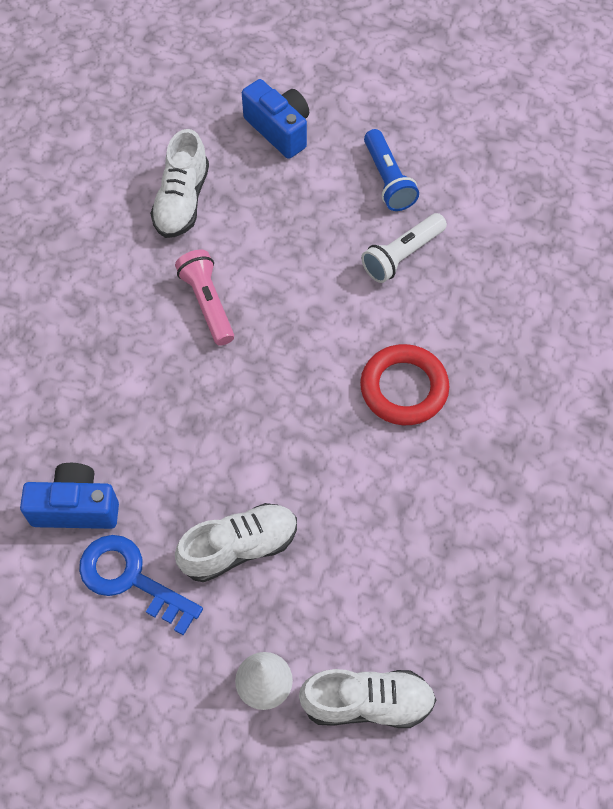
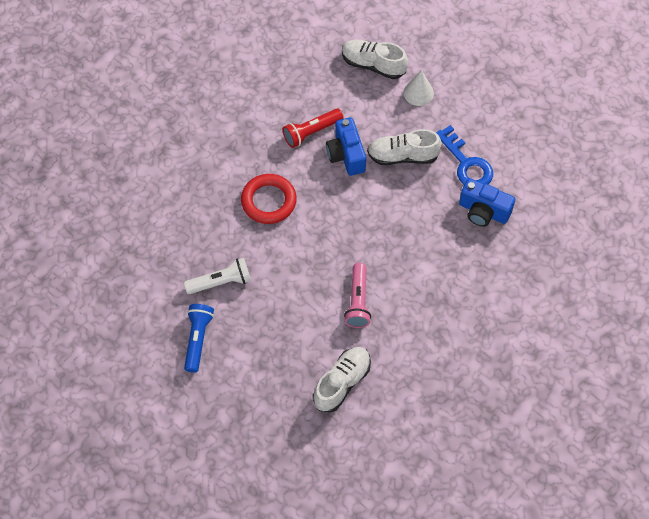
camera: 155 degrees left, 0 degrees up
(279, 130) = (249, 412): blue camera -> blue camera (346, 155)
(403, 525) = (311, 132): none -> red flashlight

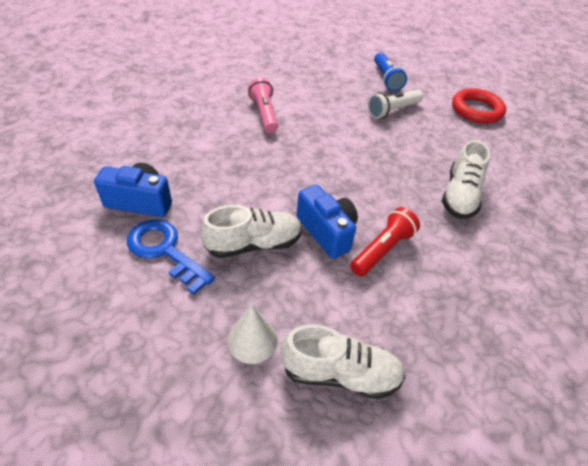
camera: 160 degrees right, 15 degrees down
(269, 201) = (389, 172): red ring -> red ring (476, 110)
(342, 383) = (260, 70): white shoe -> white shoe (459, 195)

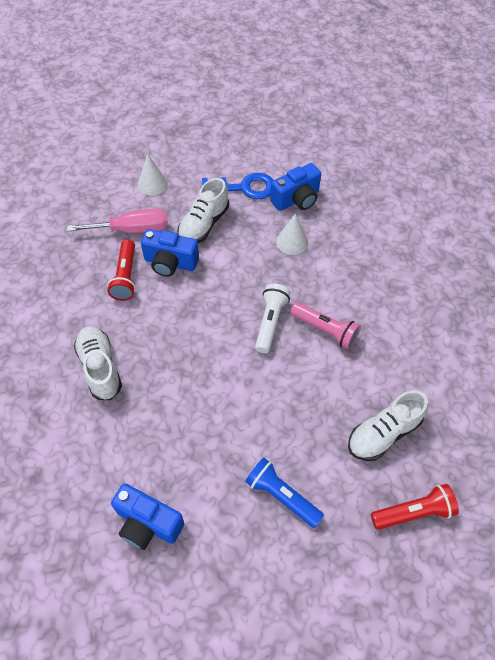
camera: 140 degrees right, 10 degrees up
(201, 173) = (292, 242): none -> white cone
(325, 43) = (413, 512): none -> red flashlight
(333, 295) = (132, 229): none -> pink screwdriver
(340, 373) = (98, 199): white shoe -> white shoe (383, 433)
(392, 110) = (229, 437): white flashlight -> white flashlight (270, 322)
(476, 110) = (147, 523): red ring -> blue camera

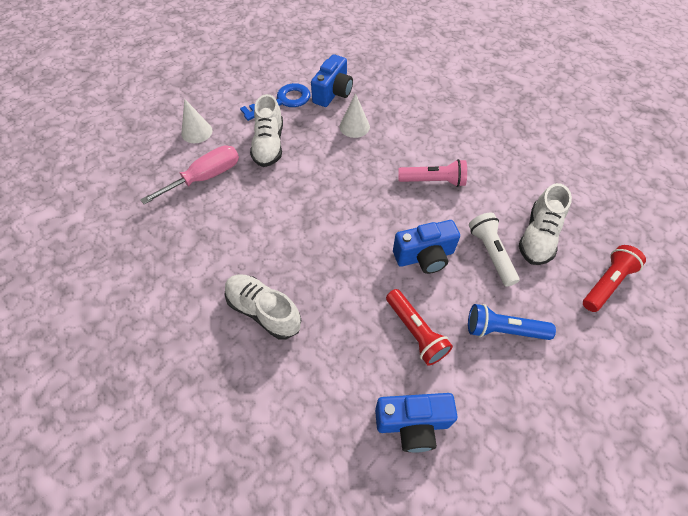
camera: 30 degrees left, 0 degrees up
(125, 277) = (229, 220): red flashlight -> red flashlight (415, 332)
(170, 263) = (262, 189): blue camera -> blue camera (424, 256)
(270, 322) = (385, 196): white flashlight -> white flashlight (491, 253)

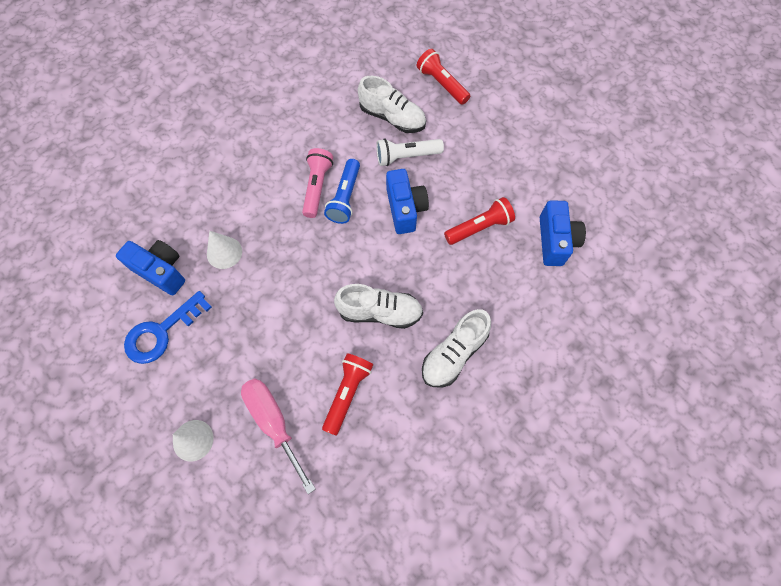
camera: 85 degrees left, 10 degrees up
(227, 225) = (347, 393): none -> red flashlight
(269, 145) = (234, 348): white shoe -> white shoe (380, 312)
(282, 102) = (162, 332): blue key -> blue key turned 105 degrees counterclockwise
(503, 329) = (479, 164): blue flashlight -> blue flashlight (345, 198)

